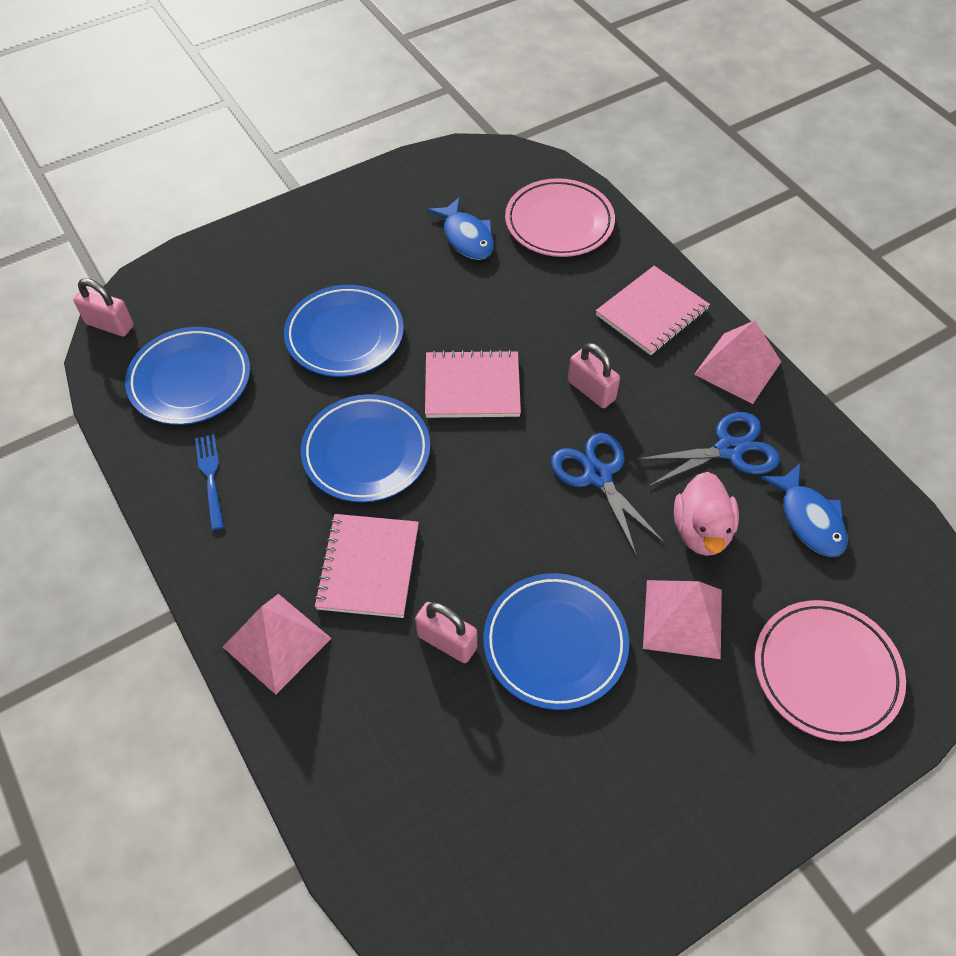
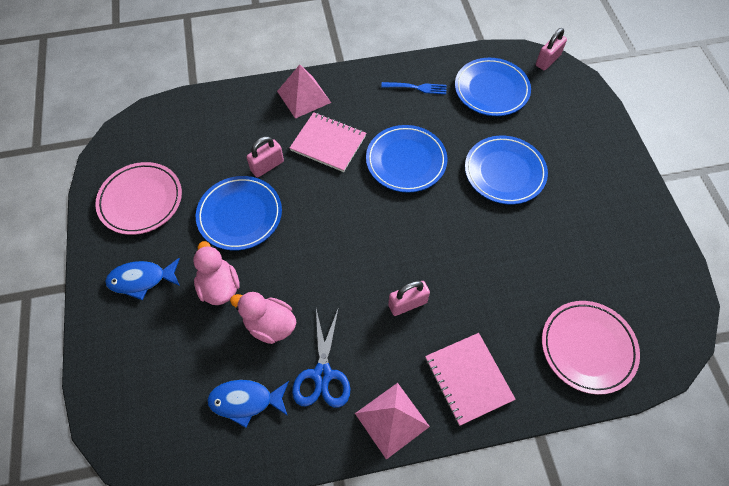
camera: 110 degrees right, 5 degrees up
(466, 237) = (584, 273): blue fish -> blue fish (141, 280)
(472, 387) = (436, 231): pink notebook -> none
(598, 476) = (337, 280): blue scissors -> none
(683, 618) = (219, 287): pink pyramid -> pink duck
(826, 672) = (145, 352): pink plate -> pink plate (141, 200)

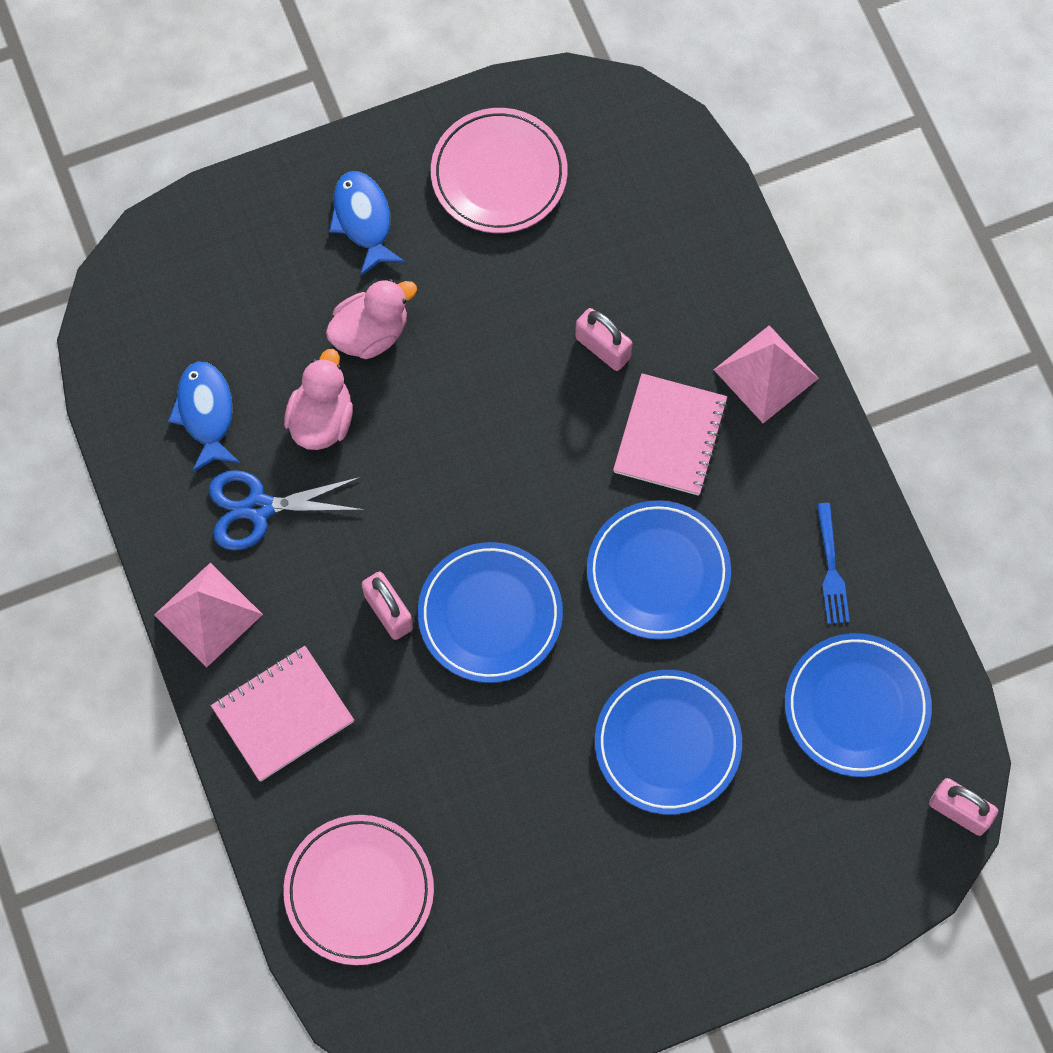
camera: 80 degrees right, 10 degrees up
(240, 215) = (500, 329): blue plate -> blue plate (490, 615)

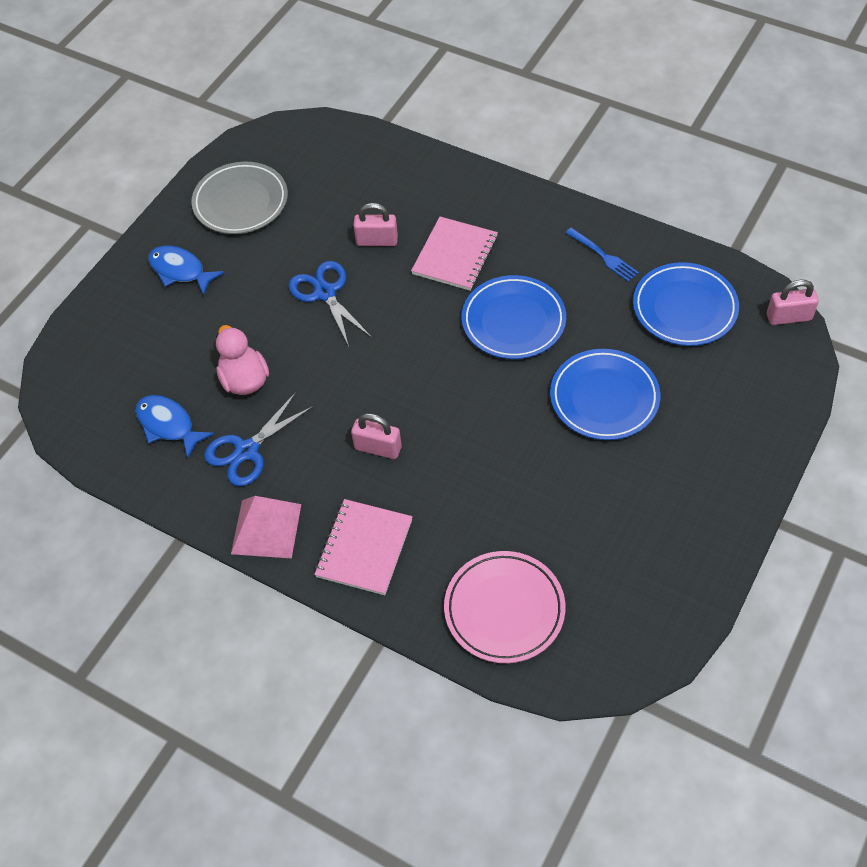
camera: 35 degrees left, 15 degrees down
(371, 332) = (235, 319): pink duck -> none
(490, 374) = (325, 293): none -> blue scissors
(490, 615) = (439, 407): blue plate -> none
(499, 174) = (241, 202): pink plate -> grey plate
(670, 436) = (455, 255): pink notebook -> pink notebook turned 45 degrees clockwise
(766, 374) = (477, 195): pink pyramid -> none

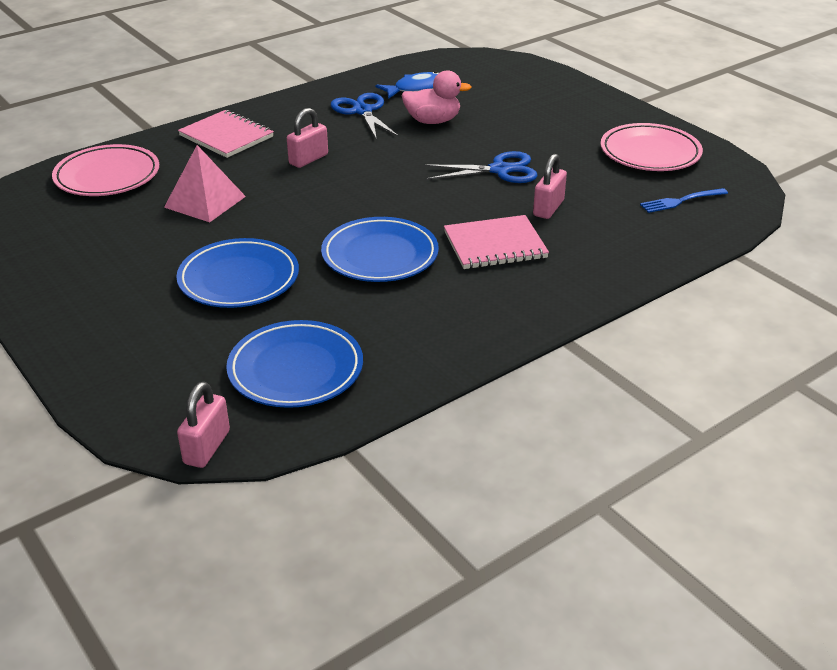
camera: 110 degrees right, 20 degrees down
(180, 271) = (578, 115): blue fish -> none
(241, 202) = (650, 153): grey plate -> pink plate
(266, 529) = (286, 106): pink pyramid -> pink pyramid (205, 202)
(455, 255) = (495, 245): pink notebook -> pink notebook turned 60 degrees counterclockwise
(603, 256) = (419, 338): blue fork -> blue fork (681, 201)

